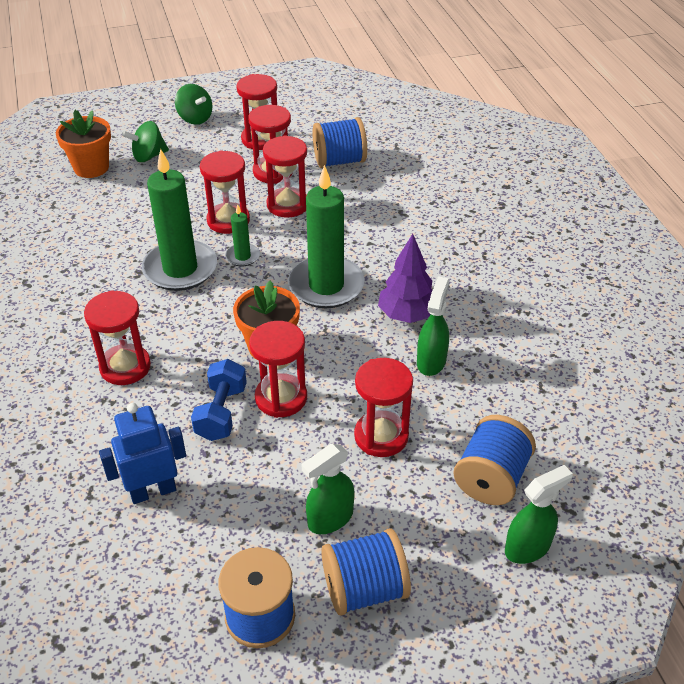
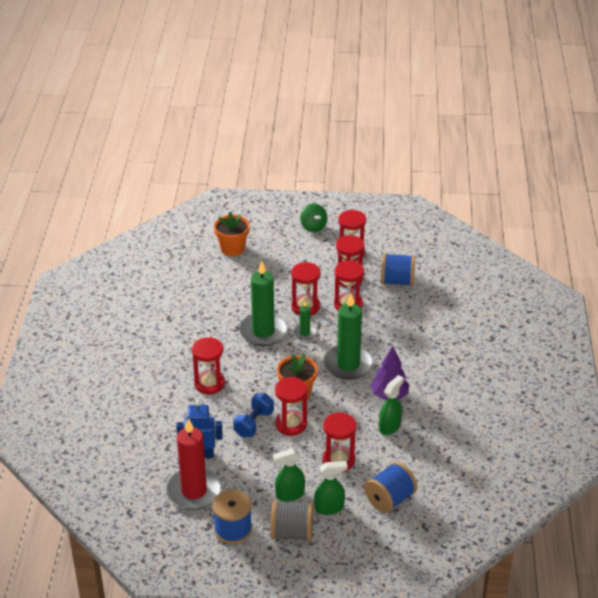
camera: 20 degrees right, 5 degrees down
(148, 156) = (272, 249): green spinning top -> none
(163, 562) = (194, 491): none -> red candle
(364, 589) = (292, 533): blue spool -> grey spool
(528, 547) = (390, 538): green spray bottle -> green spray bottle (329, 508)

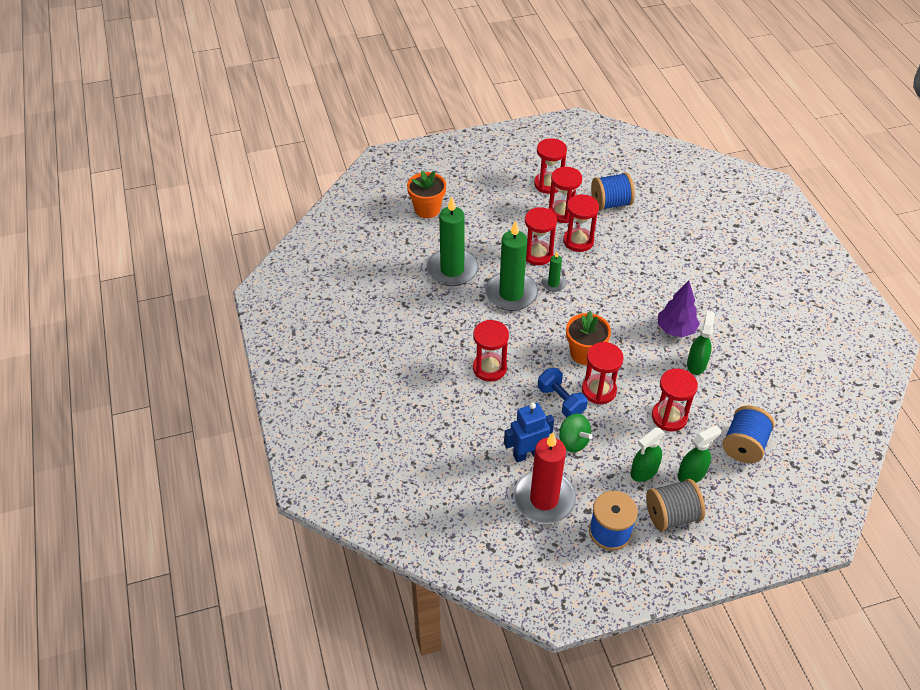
camera: 20 degrees left, 10 degrees up
(254, 423) = (561, 401): blue dumbbell -> blue dumbbell turned 45 degrees counterclockwise
(313, 227) = (495, 165): green spinning top -> green spinning top (573, 441)
(348, 364) = (616, 307): green candle -> green candle (452, 270)

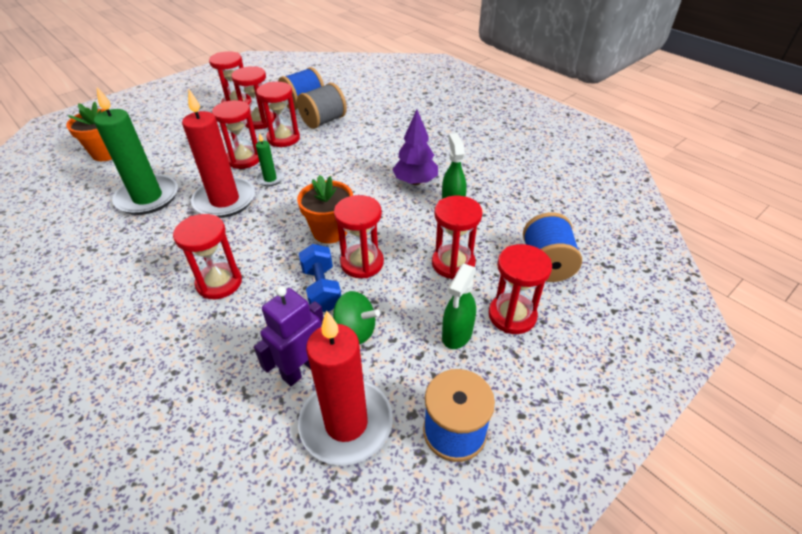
camera: 25 degrees left, 5 degrees down
(511, 293) = (225, 200): green candle -> red candle
(527, 454) = (301, 369): blue robot -> purple robot
(561, 401) = (322, 289): blue dumbbell -> blue dumbbell turned 45 degrees clockwise
(671, 515) = (518, 375): grey spool -> grey spool (323, 121)
(691, 474) = (512, 315): green spray bottle -> red hourglass

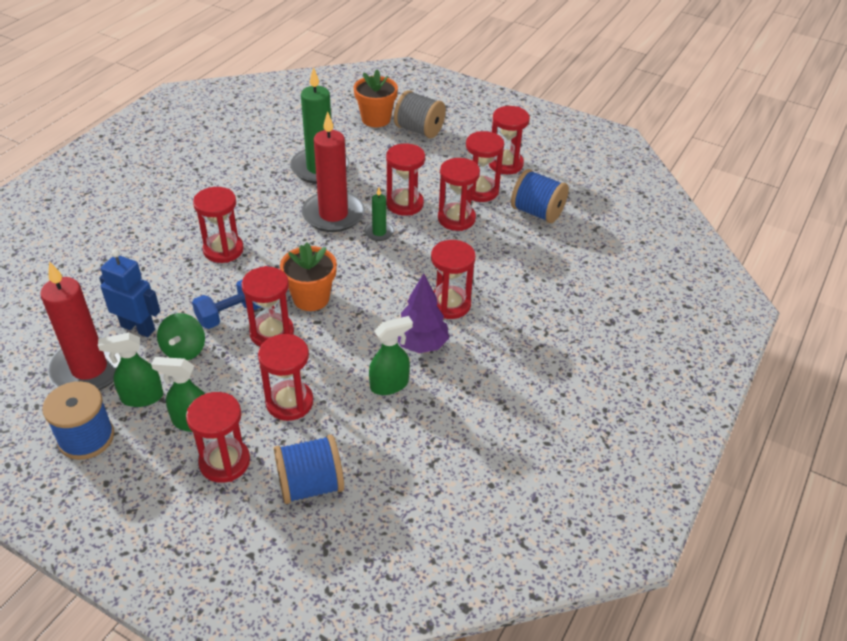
camera: 70 degrees right, 0 degrees up
(301, 369) = (138, 328): purple robot -> blue robot
(323, 121) = (508, 238): grey spool -> grey spool (419, 130)
(379, 160) = (449, 304): none -> red hourglass
(410, 374) = (142, 397): none -> green spray bottle

